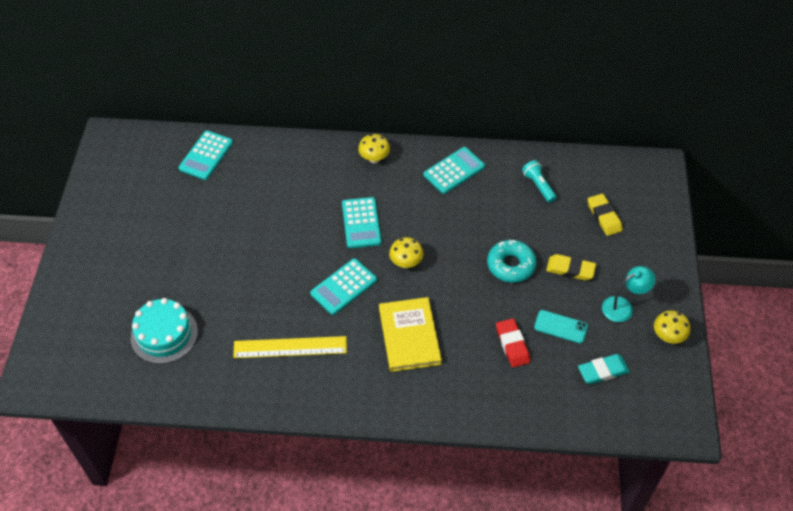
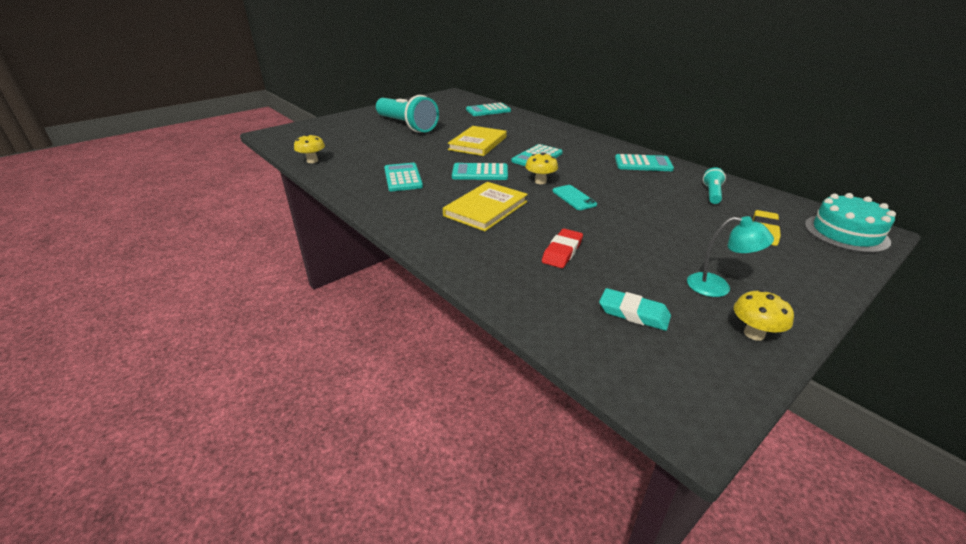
camera: 45 degrees right, 20 degrees down
(162, 252) = (406, 125): none -> turquoise flashlight
(164, 334) = (352, 146): turquoise cake -> turquoise cake (846, 233)
(281, 236) = (478, 143): none -> yellow book
(290, 347) = (403, 178): yellow ruler -> turquoise calculator
(374, 158) = (589, 141): yellow mushroom -> yellow mushroom (312, 161)
(511, 265) = (626, 216): turquoise donut -> none
(560, 327) = (626, 265): turquoise phone -> turquoise phone (574, 198)
(570, 269) = (684, 241): yellow eraser -> none

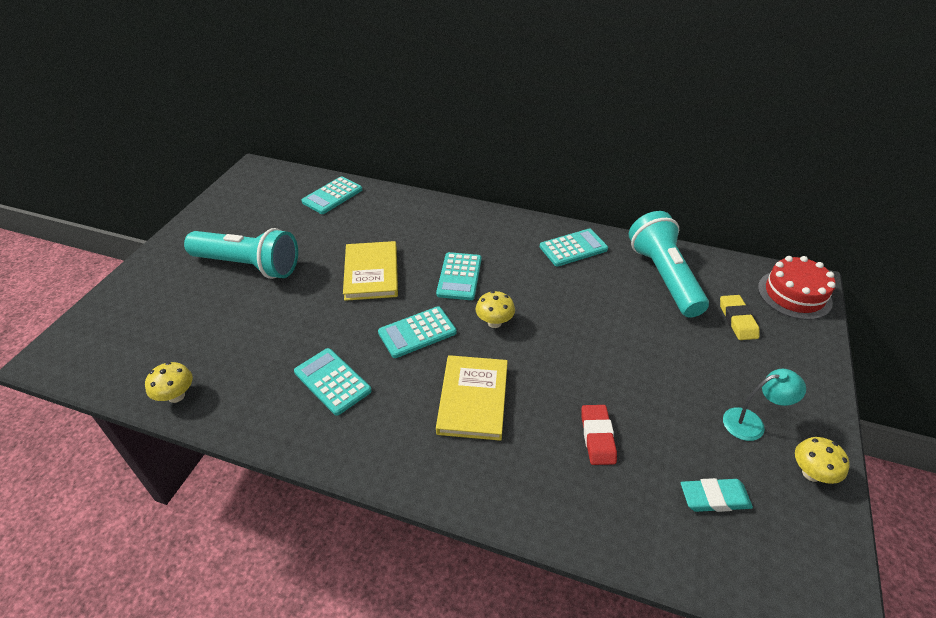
camera: 30 degrees left, 10 degrees up
(574, 198) = (547, 338): turquoise phone -> none
(712, 194) = (664, 277): turquoise flashlight -> turquoise flashlight, size x2.22
(846, 233) = (794, 294): turquoise cake -> red cake

